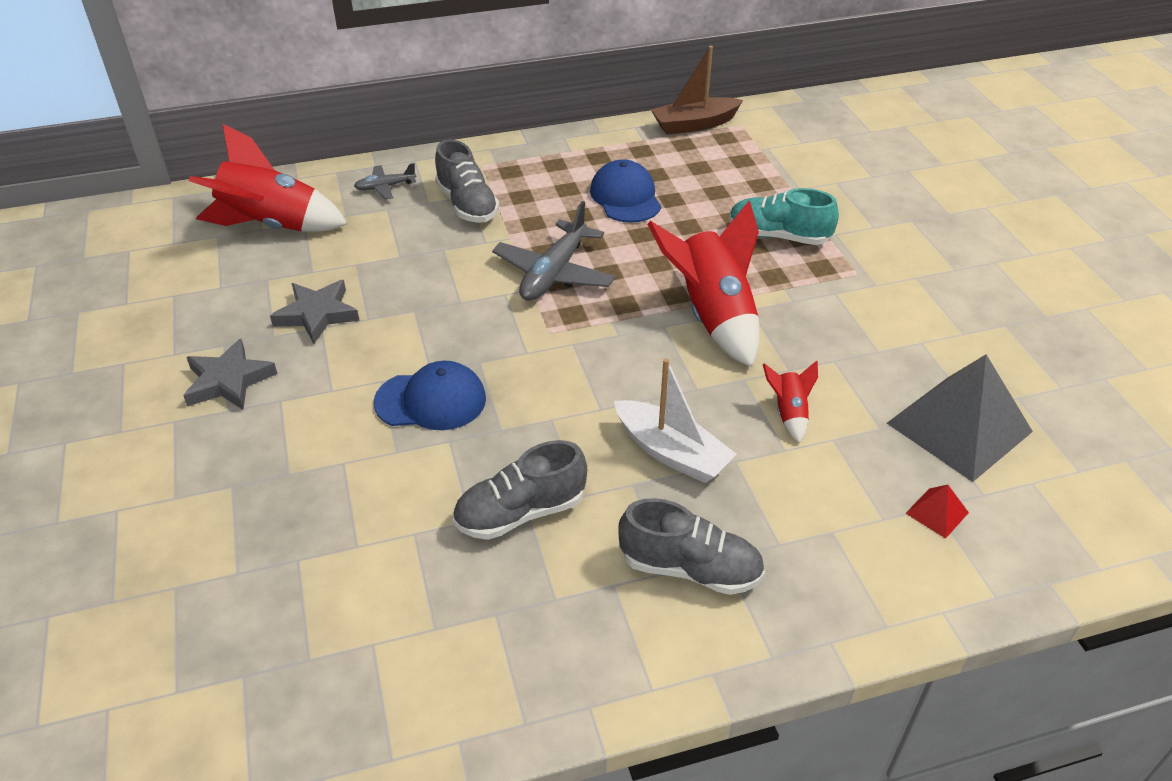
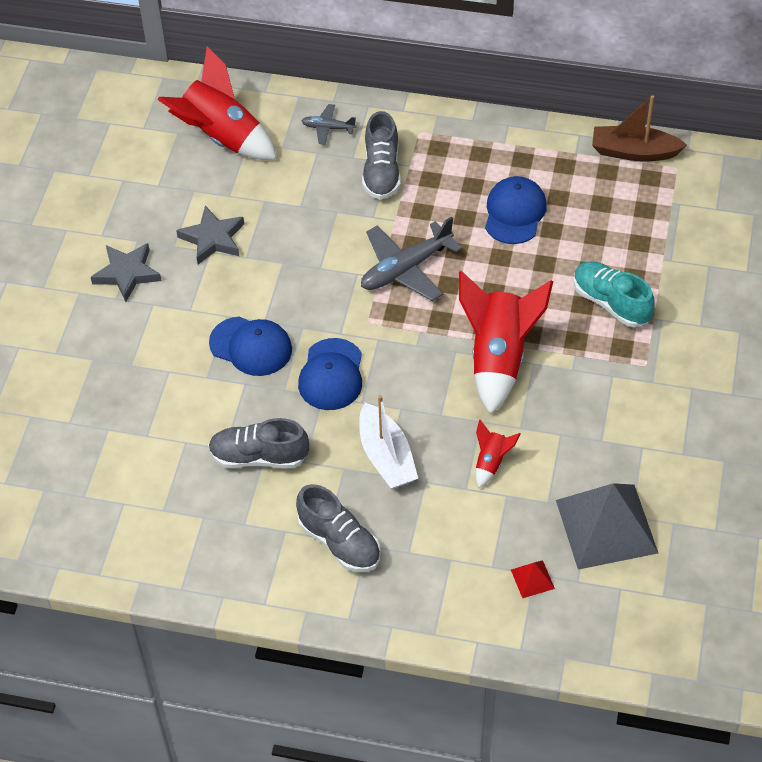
camera: 30 degrees right, 10 degrees up
(546, 395) = (331, 375): none -> blue cap

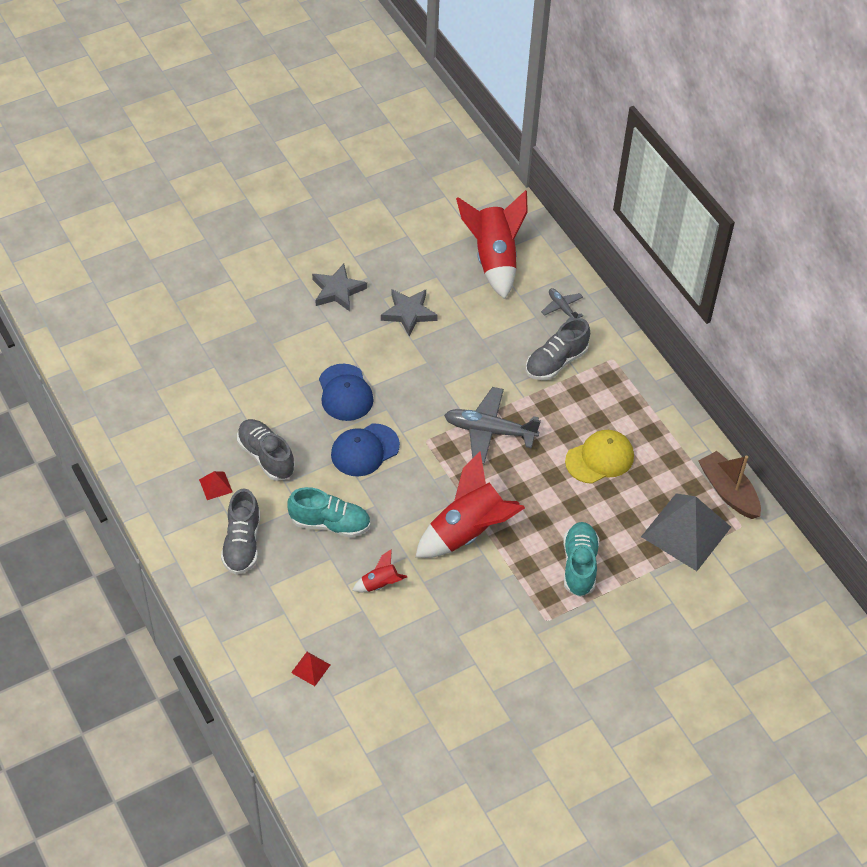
camera: 45 degrees right, 0 degrees up
(250, 520) = (215, 486): none -> red pyramid
(386, 456) = (330, 523): white boat -> turquoise shoe
(514, 213) = (599, 458): blue cap -> yellow cap
(606, 526) = (391, 684): grey pyramid -> grey pyramid (686, 531)

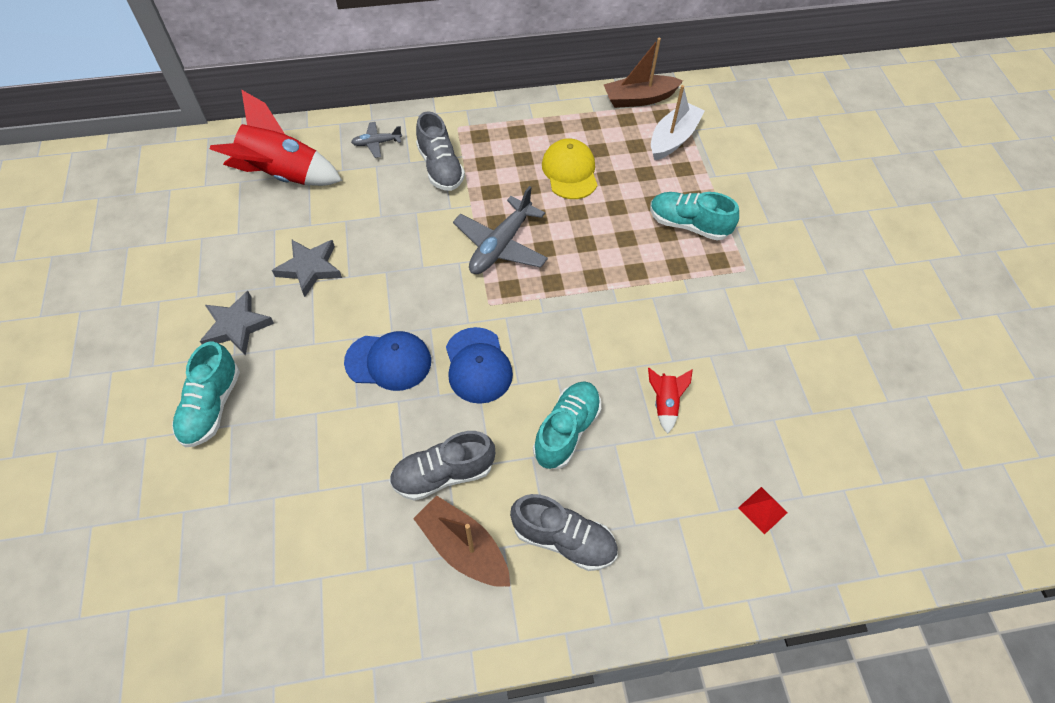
camera: 70 degrees left, 5 degrees up
(215, 486) = (463, 548): red pyramid -> brown boat
(268, 304) = (211, 406): none -> turquoise shoe
(468, 532) = (621, 302): red rocket -> none
(686, 531) = (673, 139): grey pyramid -> white boat

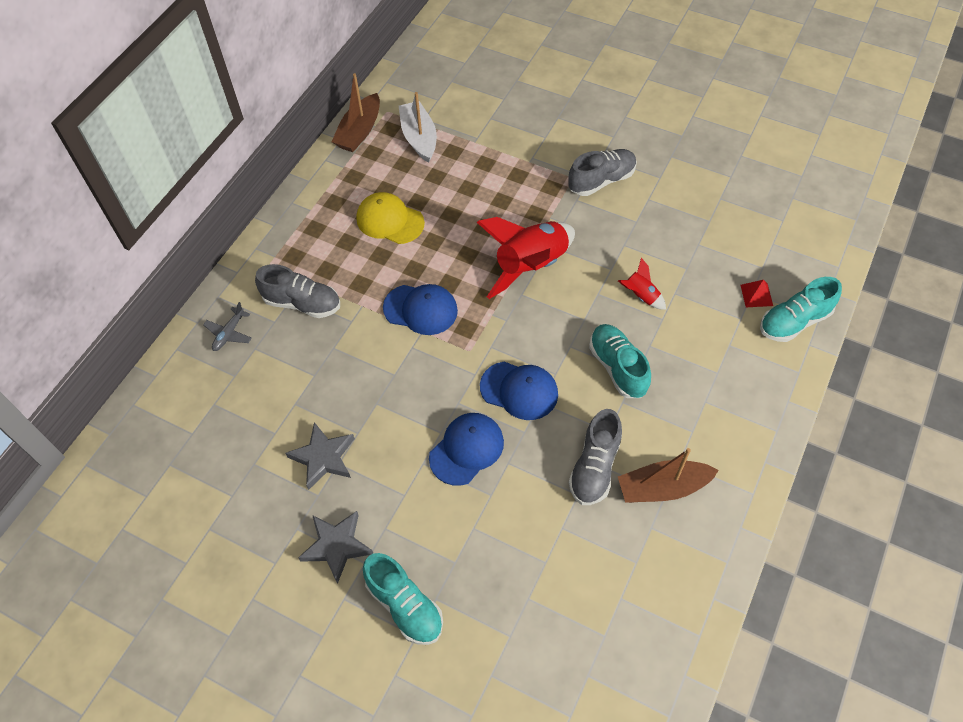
camera: 50 degrees left, 0 degrees up
(283, 175) = (196, 425): red rocket -> red rocket (531, 266)
(501, 245) = (420, 309): grey plane -> blue cap
(563, 539) = (699, 421): grey shoe -> grey shoe (601, 181)
(688, 225) = (506, 183): turquoise shoe -> turquoise shoe (794, 321)

